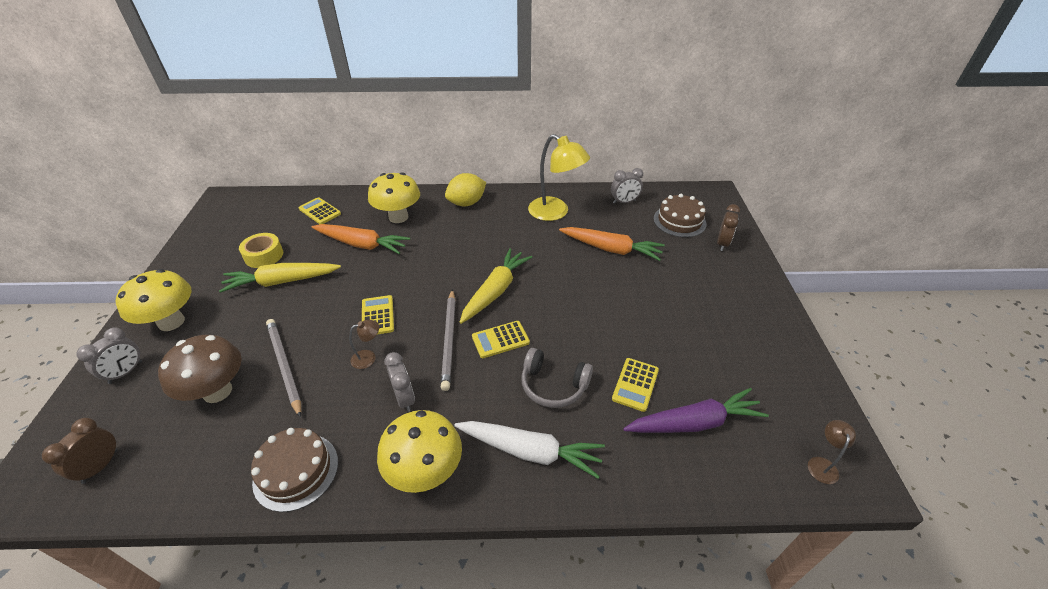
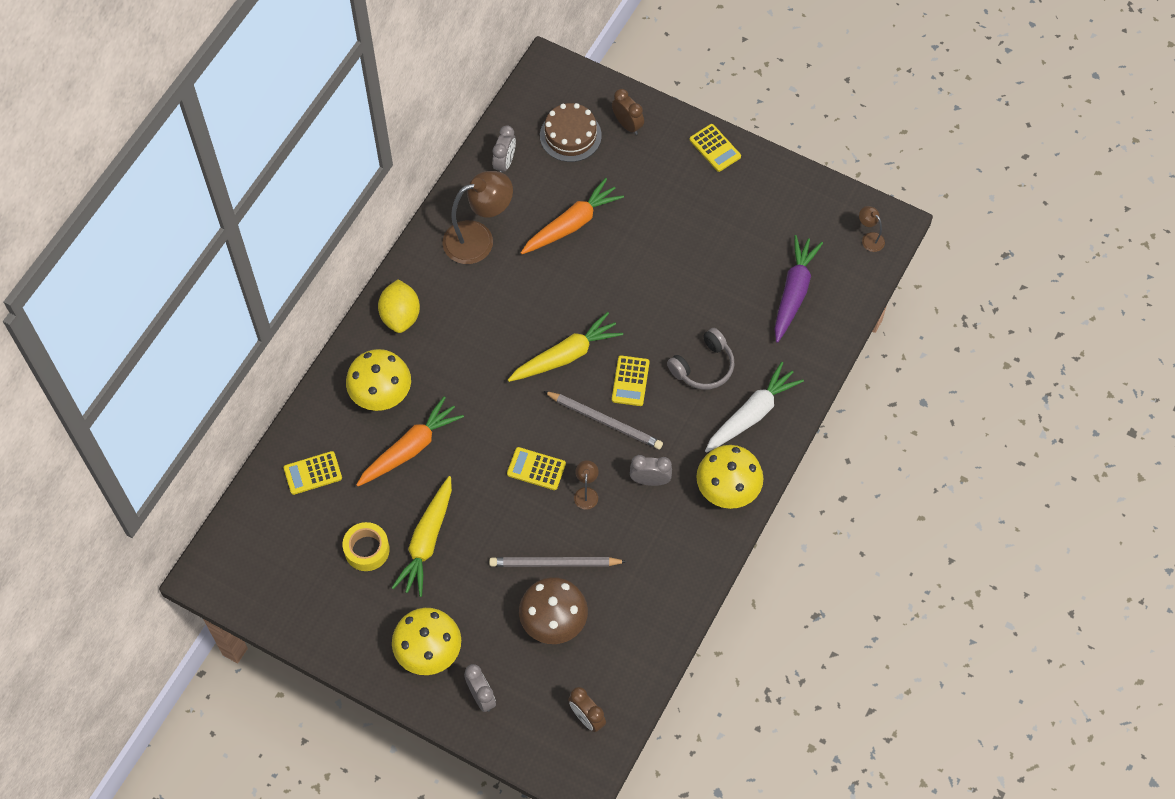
camera: 60 degrees left, 20 degrees up
(296, 471) = (675, 578): brown cake -> none
(495, 291) = (566, 355): yellow carrot -> yellow carrot turned 90 degrees clockwise
(555, 212) = (478, 239): yellow lamp -> brown lamp
(635, 384) = (738, 308): yellow calculator -> yellow calculator (715, 148)

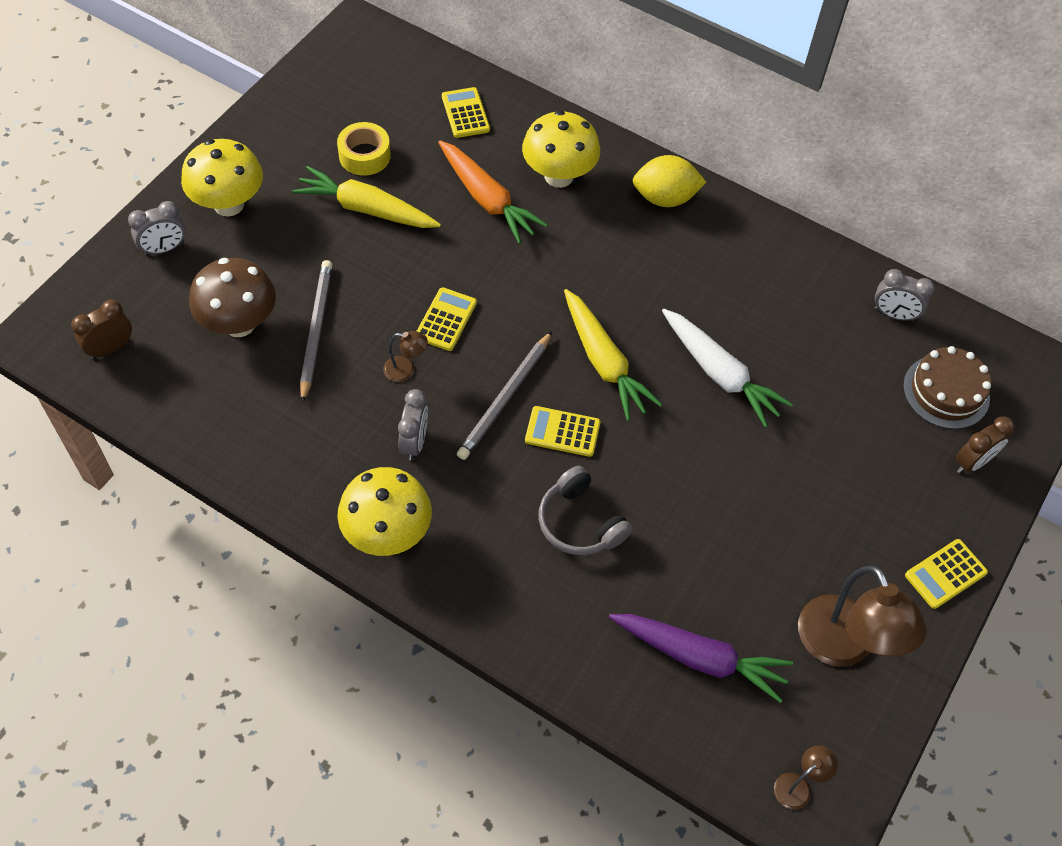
camera: 90 degrees right, 5 degrees down
(478, 239) = (776, 280): brown lamp -> brown lamp (843, 647)
(571, 224) = (803, 383): orange carrot -> none
(752, 414) = (501, 577): white carrot -> white carrot (719, 373)

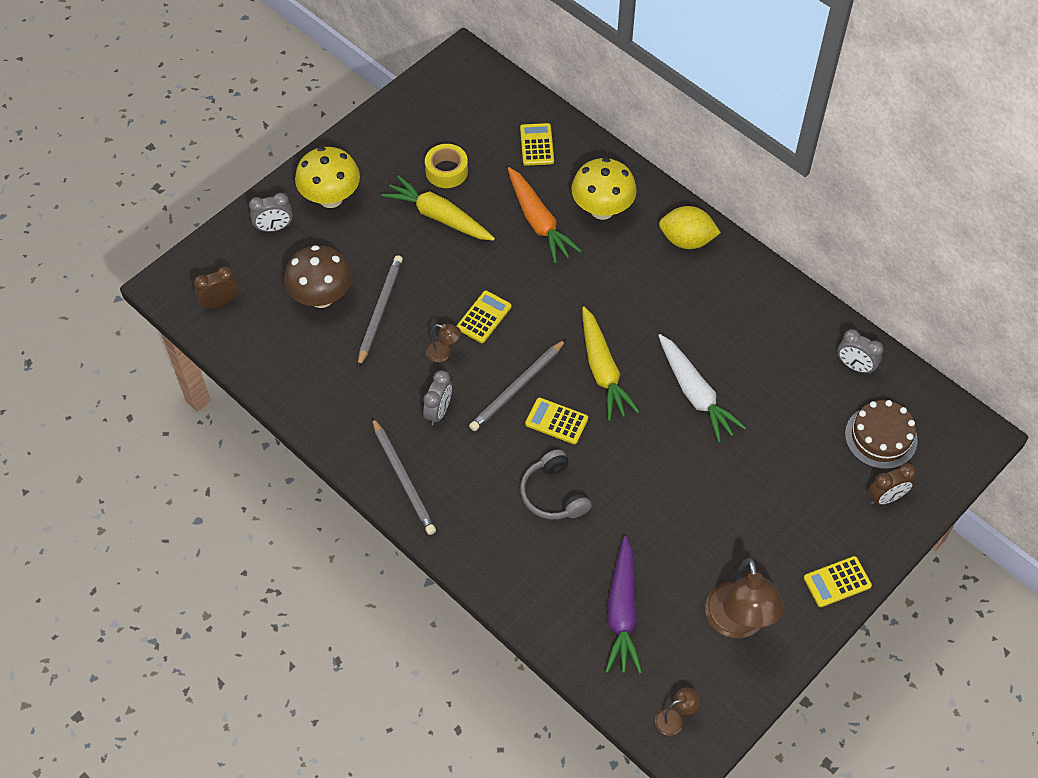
camera: 15 degrees right, 0 degrees up
(387, 533) = (403, 478): yellow mushroom -> grey pencil
(699, 658) = (622, 612): purple carrot -> purple carrot turned 60 degrees clockwise

